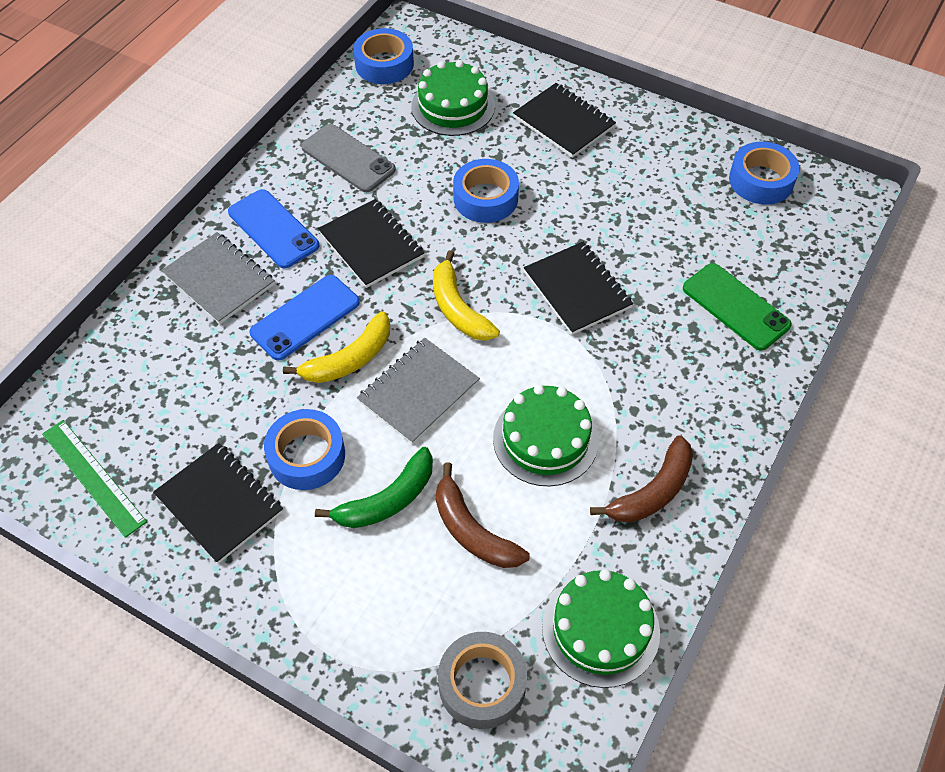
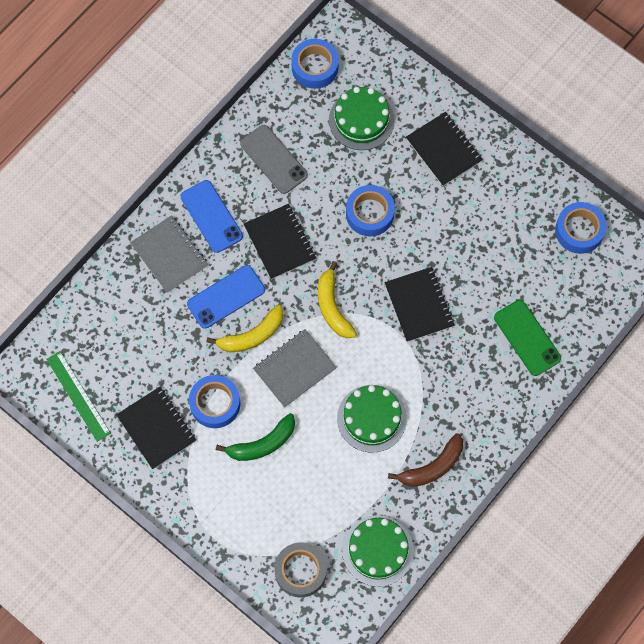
camera: 10 degrees right, 15 degrees up
(472, 530) = (312, 474): brown banana -> none

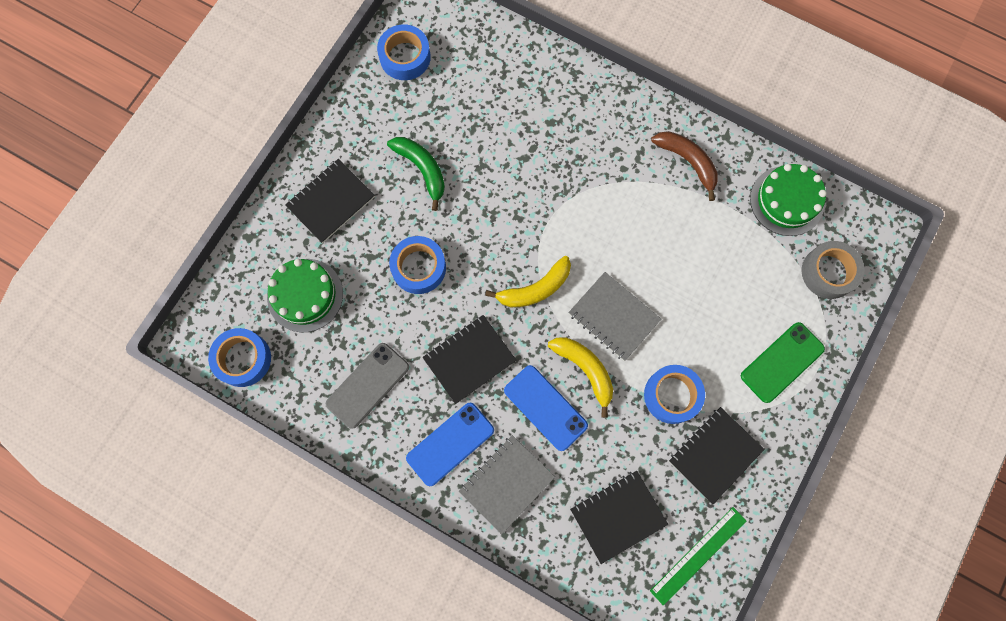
camera: 100 degrees left, 5 degrees up
(262, 444) = (704, 336): green banana -> green banana (422, 170)
(371, 418) = (650, 228): green cake -> none
(419, 305) = (516, 200): black notebook -> black notebook (618, 516)
(527, 338) = (531, 91): green phone -> green phone (782, 362)

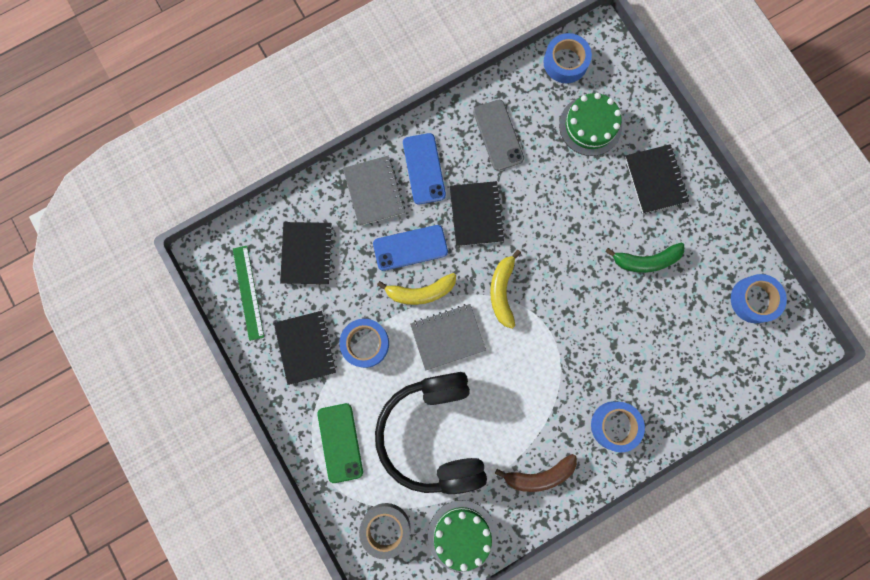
camera: 120 degrees right, 5 degrees up
(419, 267) = (567, 216): blue tape -> blue tape (615, 425)
(714, 278) = (433, 433): none -> black headphones

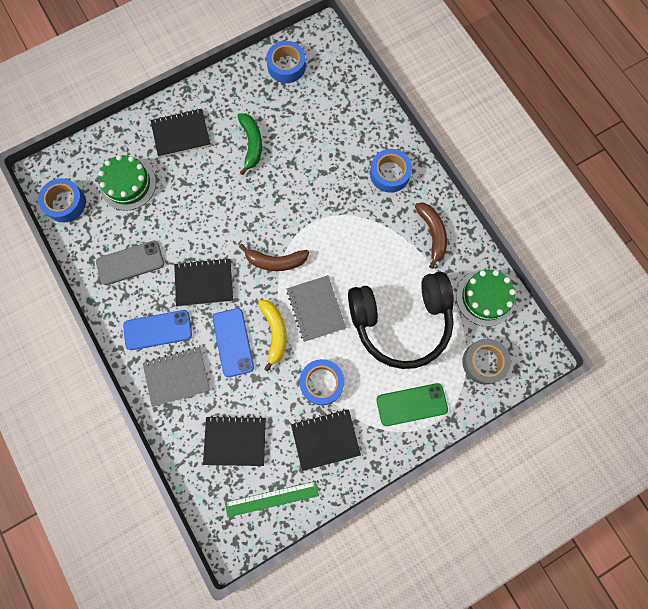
camera: 90 degrees left, 5 degrees down
(502, 291) = (275, 261): yellow banana -> brown banana

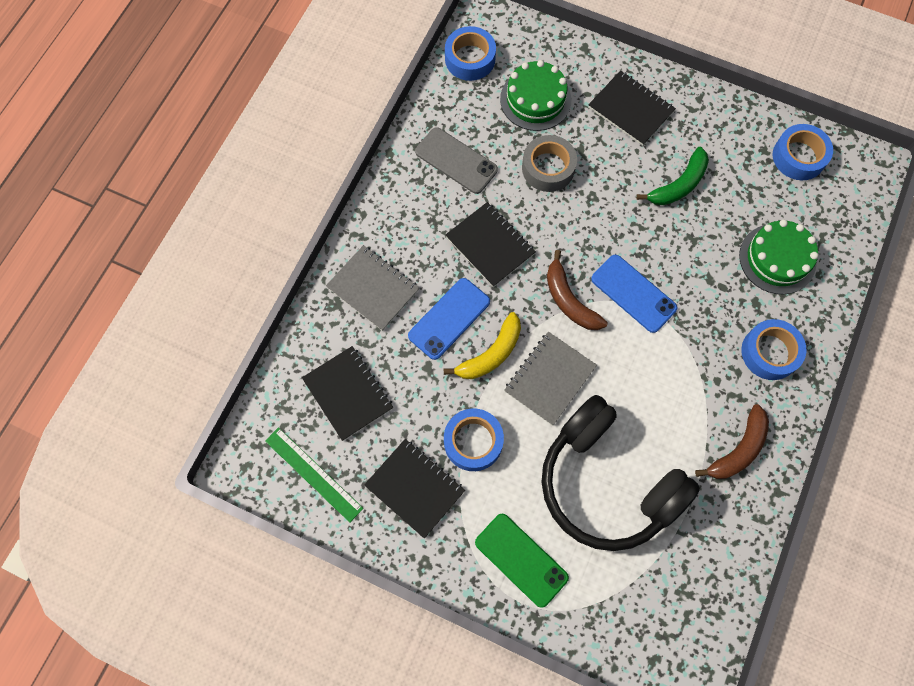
camera: 55 degrees right, 5 degrees down
(158, 330) = (407, 236): blue phone -> blue phone (633, 293)
(484, 362) = (632, 614): grey tape -> grey tape (548, 168)
(485, 297) = (712, 564): green cake -> green cake (777, 259)

